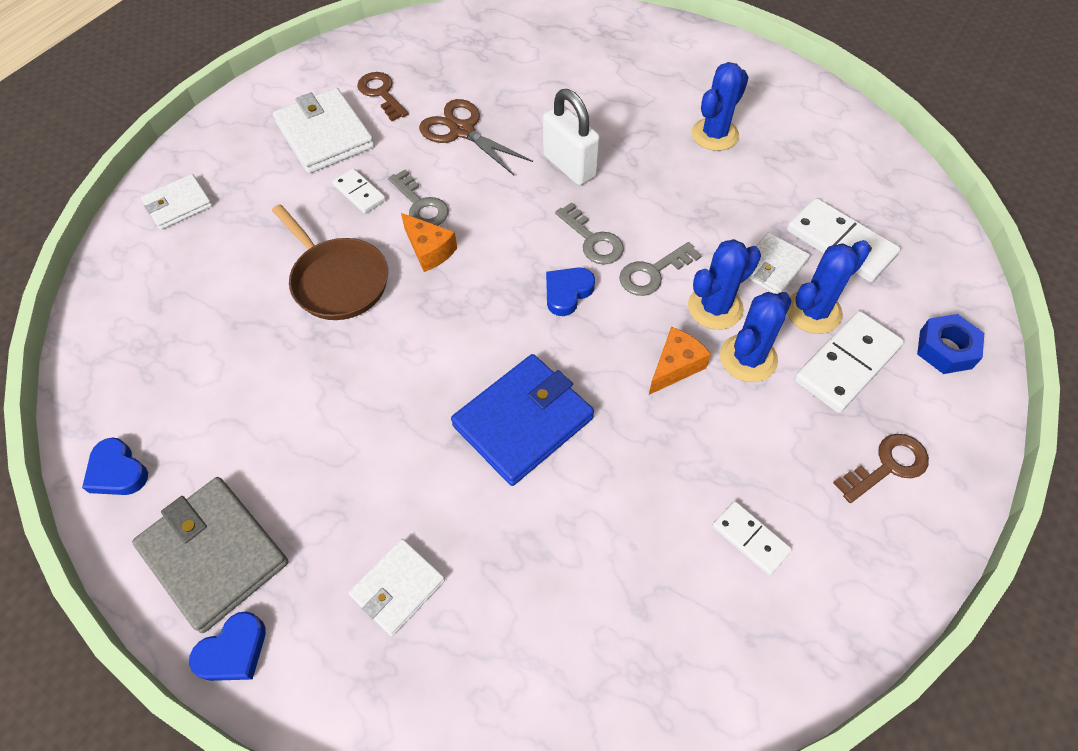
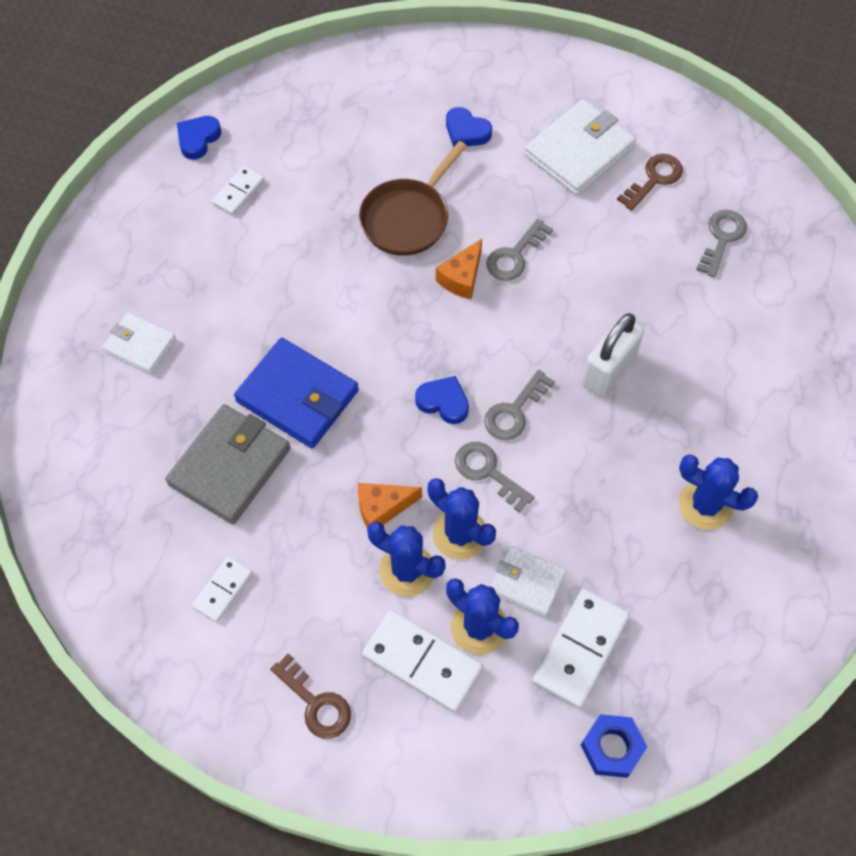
camera: 75 degrees right, 5 degrees up
(178, 205) = (458, 74): white wallet -> none
(214, 555) = (145, 222): grey wallet -> grey wallet (229, 466)
(233, 651) = (80, 259): blue heart -> blue heart (466, 131)
(359, 193) = (514, 202): white domino -> white domino (238, 192)
(461, 131) = (625, 263): brown scissors -> none
(462, 67) = (722, 239): none -> grey key
(675, 366) = (382, 508): orange cheese -> orange cheese turned 135 degrees clockwise
(945, 349) = (464, 760): blue nut -> blue nut (612, 748)

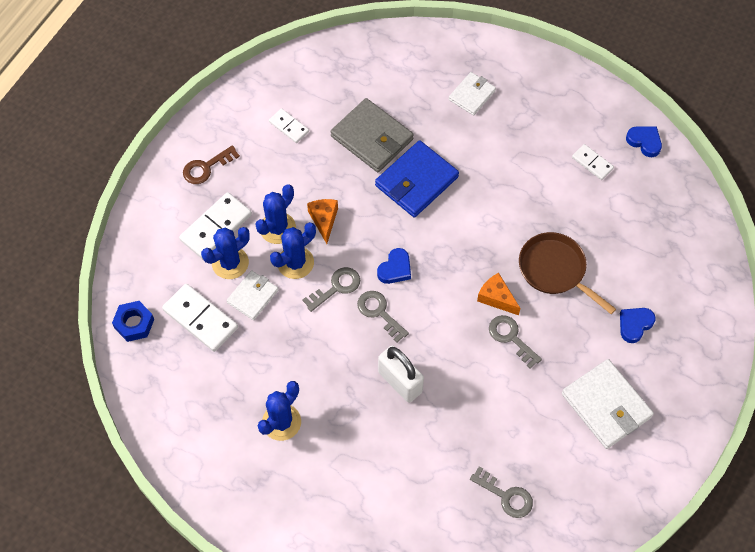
camera: 100 degrees right, 0 degrees up
(654, 179) = (571, 457): brown key -> none

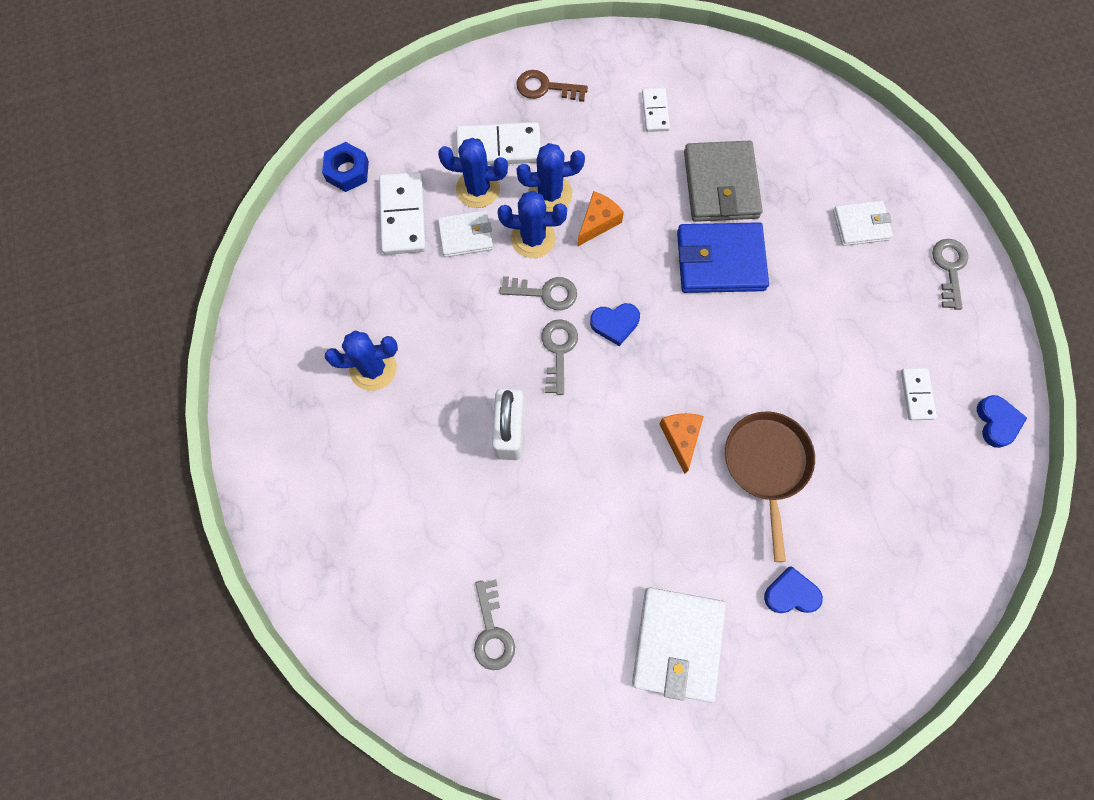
camera: 45 degrees right, 10 degrees up
(511, 338) = (654, 489): grey key -> grey key (949, 269)

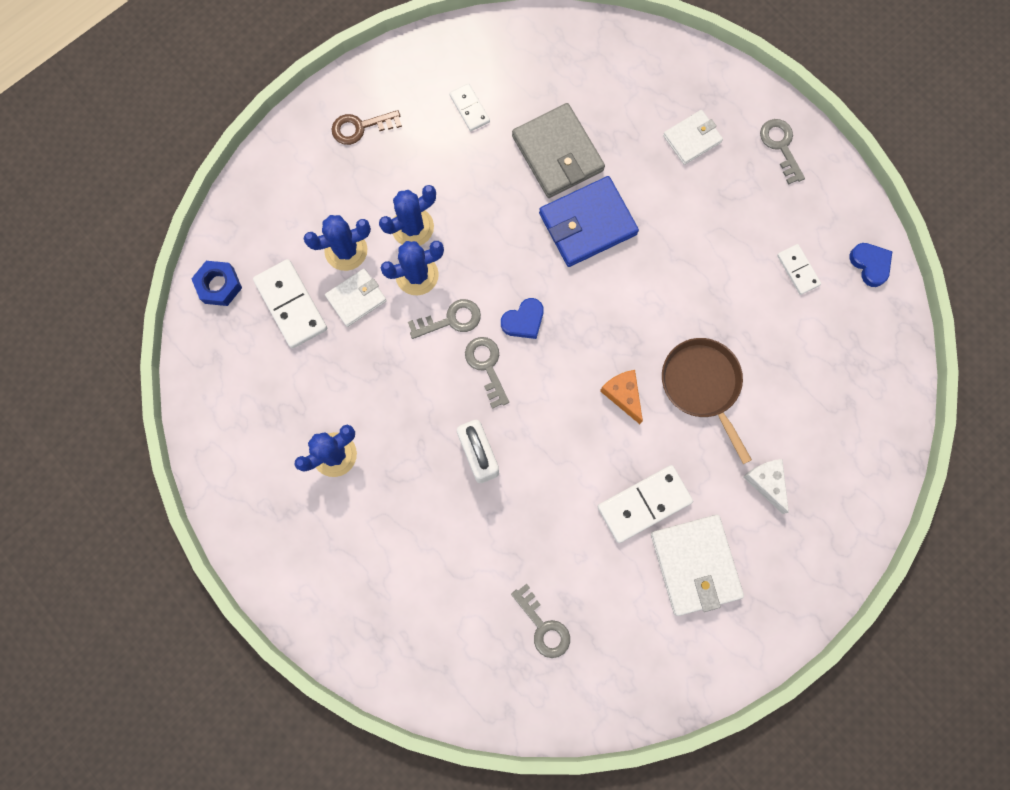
camera: 25 degrees left, 5 degrees up
(499, 147) = (346, 203): white domino -> white domino (644, 504)
(598, 222) = (467, 235): orange cheese -> none
(791, 593) = (766, 482): blue heart -> white cheese

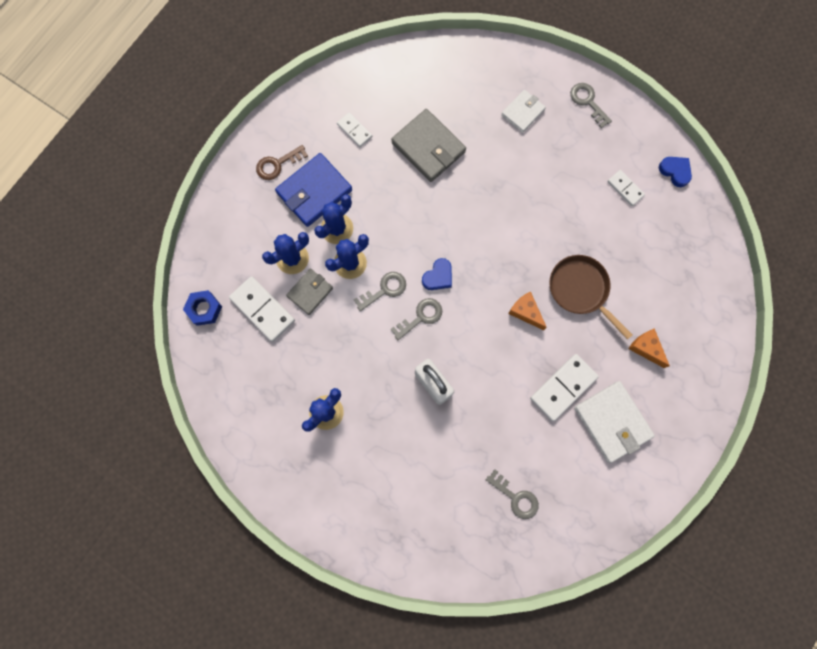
camera: 15 degrees left, 0 degrees up
(356, 298) = (310, 292): white wallet -> grey wallet
(487, 366) = (420, 317): grey key -> grey key turned 90 degrees clockwise
(587, 224) = (465, 193): blue wallet -> blue wallet (314, 191)
(766, 482) = (646, 348): white cheese -> orange cheese

